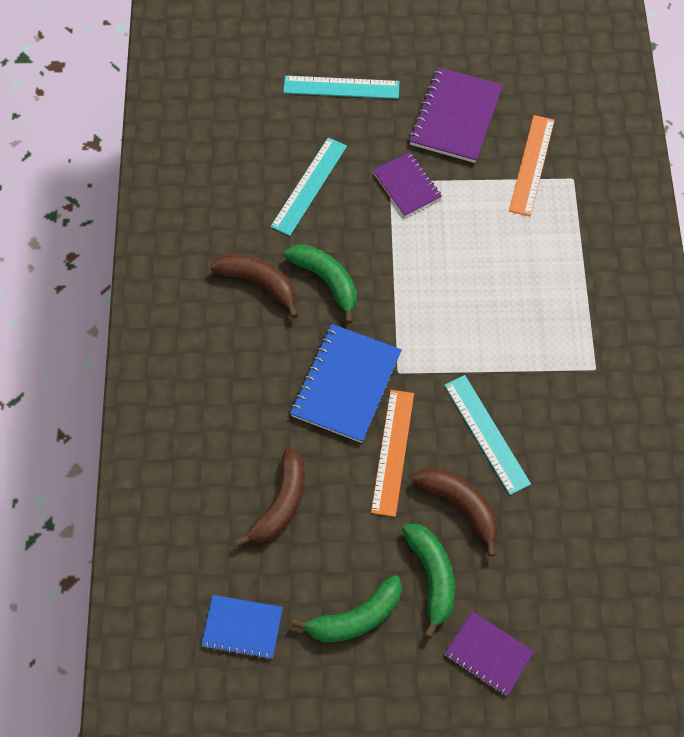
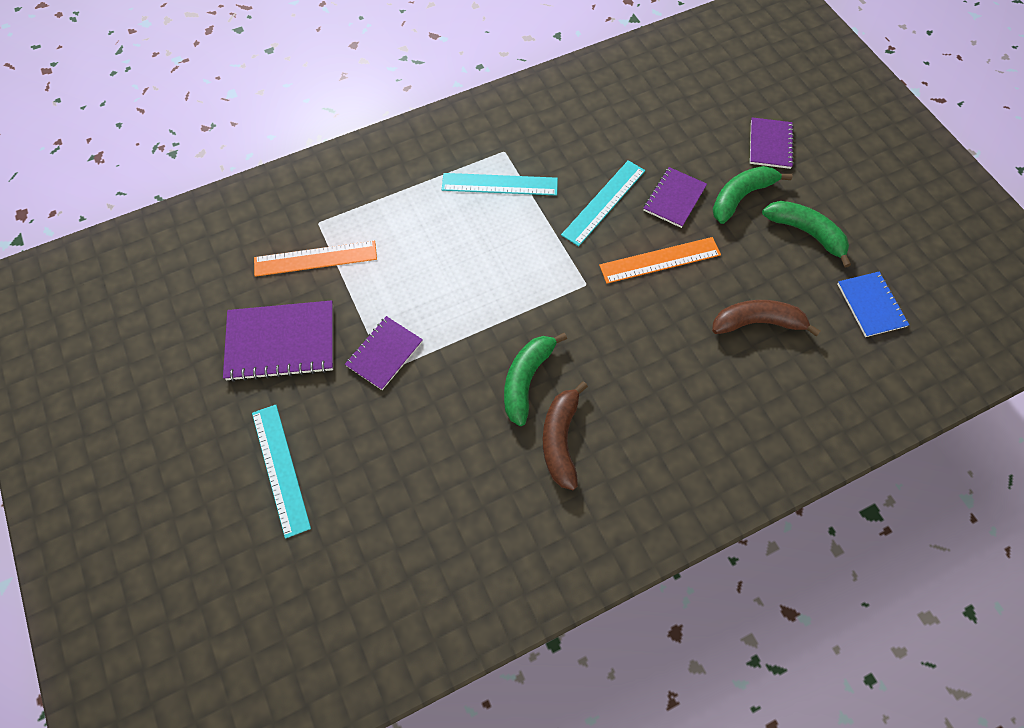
camera: 115 degrees left, 0 degrees up
(309, 186) = (424, 444): turquoise ruler -> turquoise ruler (499, 184)
(346, 384) = (621, 319): blue notebook -> none
(460, 506) = (674, 198): brown banana -> purple notebook

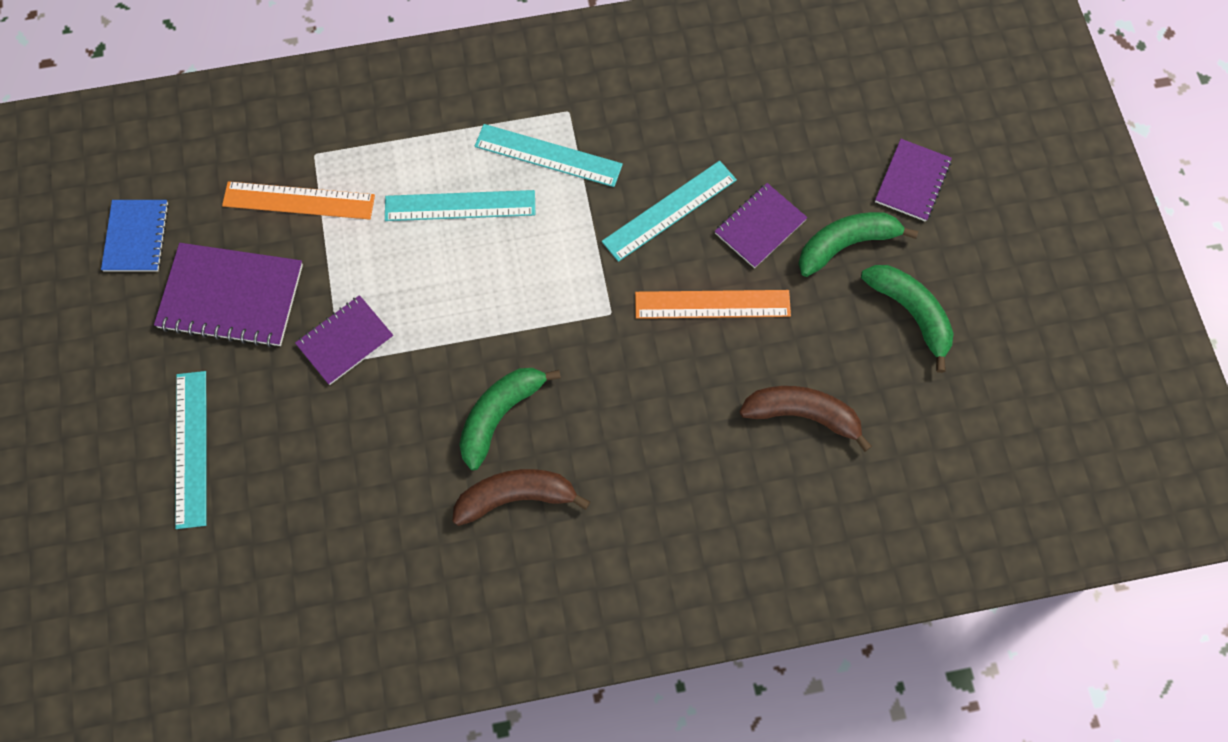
camera: 15 degrees right, 5 degrees up
(444, 234) = (460, 206): none -> turquoise ruler
(561, 439) = (516, 497): brown banana -> brown banana turned 60 degrees clockwise
(871, 305) = (954, 428): blue notebook -> blue notebook (136, 237)

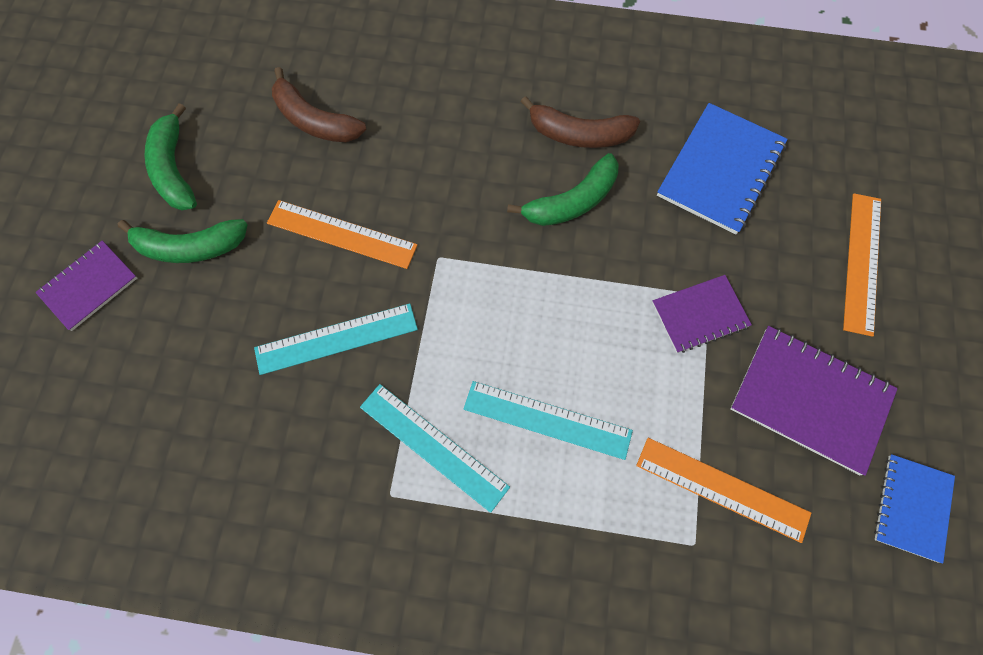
camera: 160 degrees left, 0 degrees up
(191, 448) = (862, 262): turquoise ruler -> orange ruler
(353, 505) = (720, 170): none -> blue notebook
(760, 227) = (258, 292): purple notebook -> none

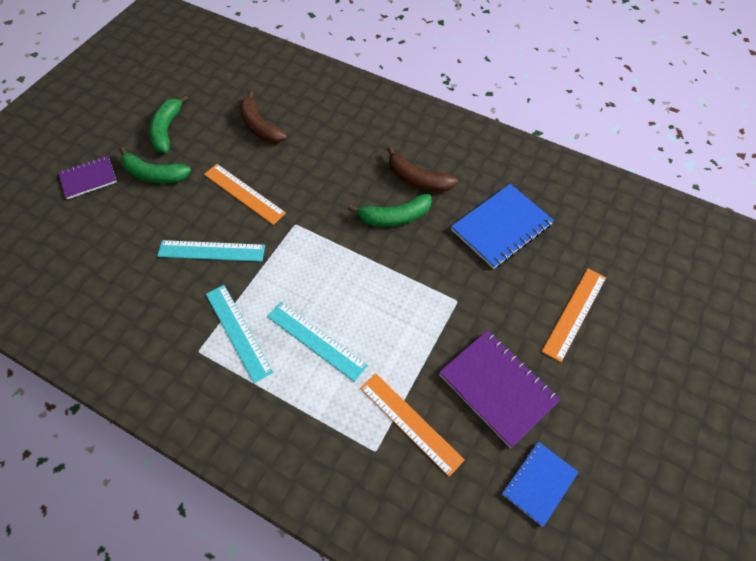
camera: 20 degrees right, 10 degrees down
(700, 315) = (446, 310): purple notebook -> none

